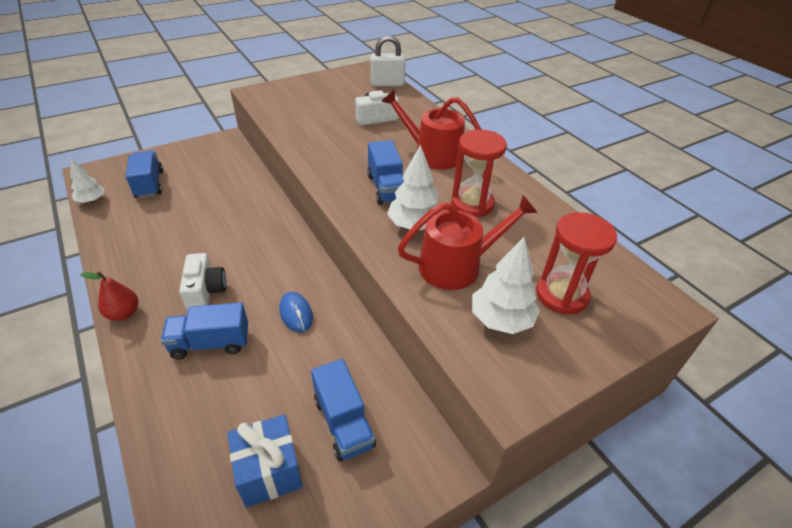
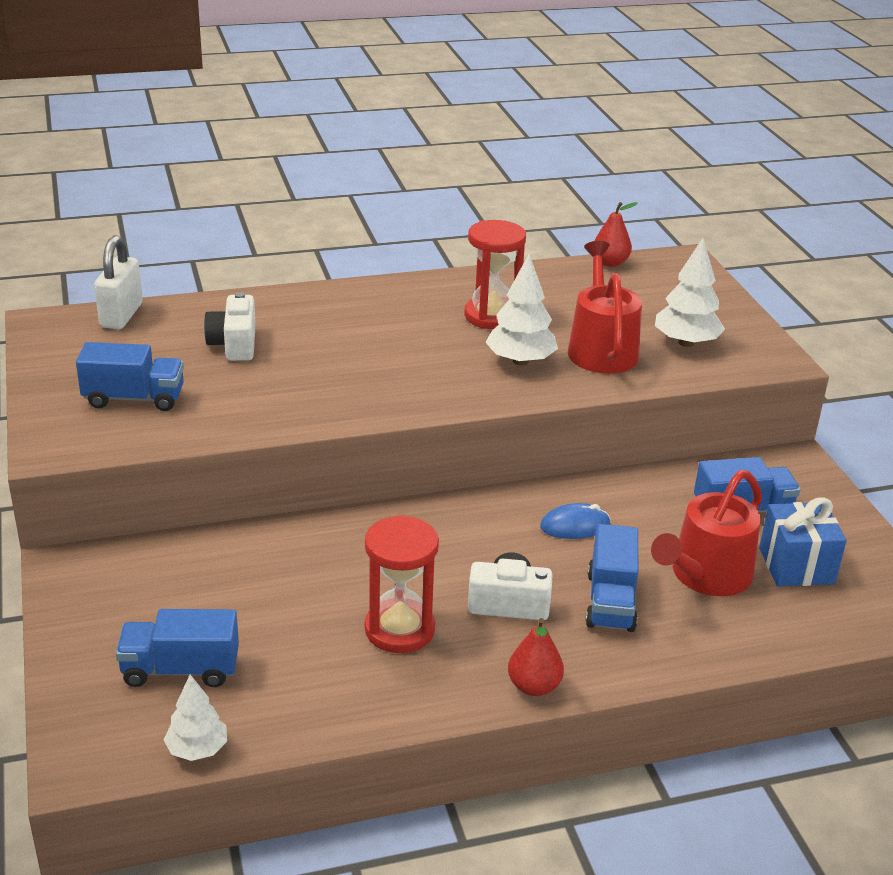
camera: 75 degrees left, 10 degrees down
(386, 188) = (432, 366): blue truck -> blue truck (134, 398)
(432, 154) = (366, 319): red watering can -> red watering can (706, 575)
(561, 295) = (659, 304): red hourglass -> red hourglass (399, 629)
(614, 257) = (610, 263): none -> red pear

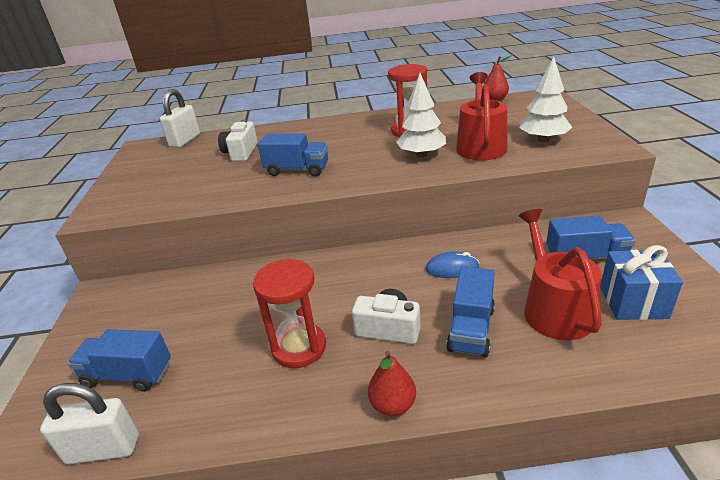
camera: 15 degrees right, 0 degrees up
(134, 398) = (163, 184): blue truck -> blue truck (297, 170)
(197, 749) = (103, 449): white tree -> white padlock
(706, 575) = (554, 309): red watering can -> red watering can turned 120 degrees clockwise

